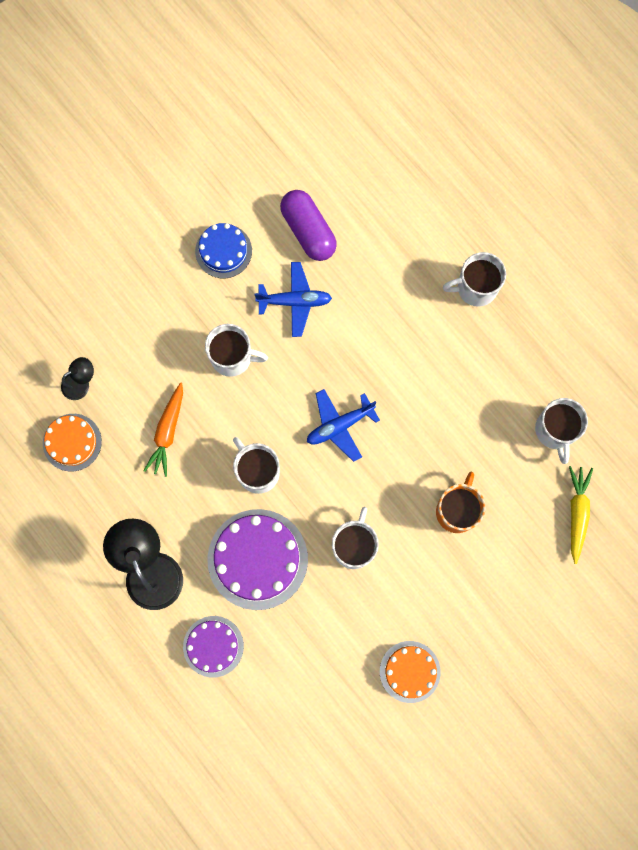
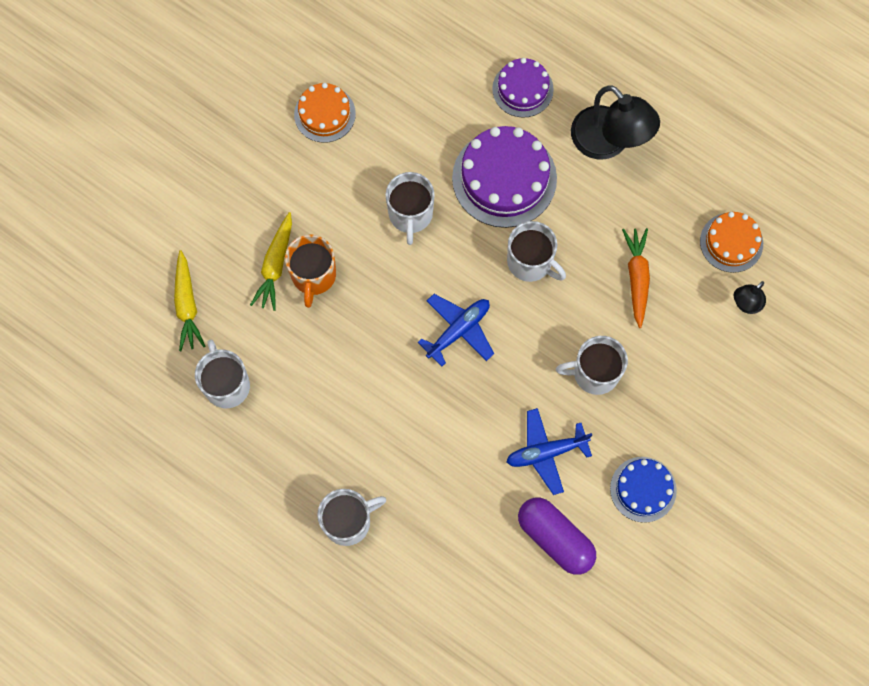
camera: 165 degrees right, 5 degrees down
(489, 530) = (275, 265): none -> yellow carrot

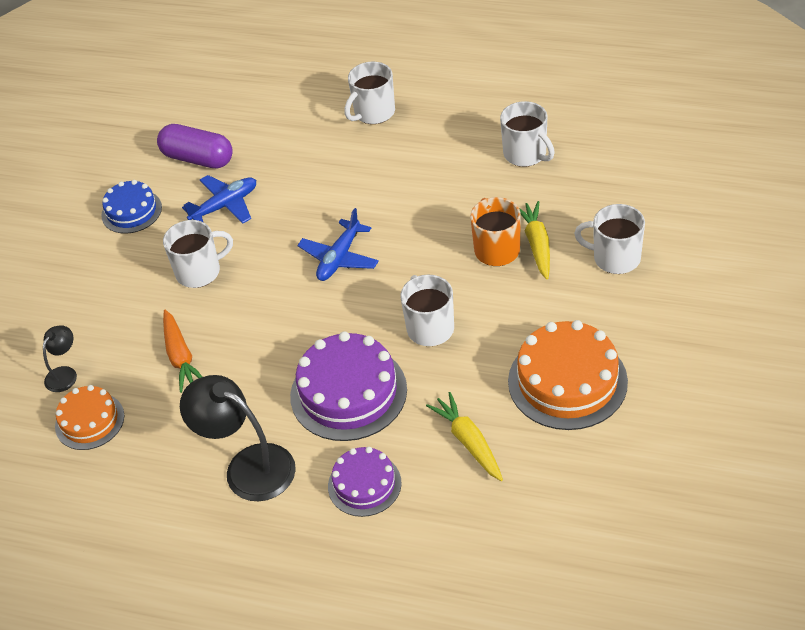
camera: 165 degrees right, 25 degrees down
(187, 305) = (597, 190): yellow carrot -> yellow carrot (468, 442)
(324, 114) = (567, 381): orange cake -> orange cake, size x1.68
(530, 262) = (292, 332): white mug -> white mug (615, 258)

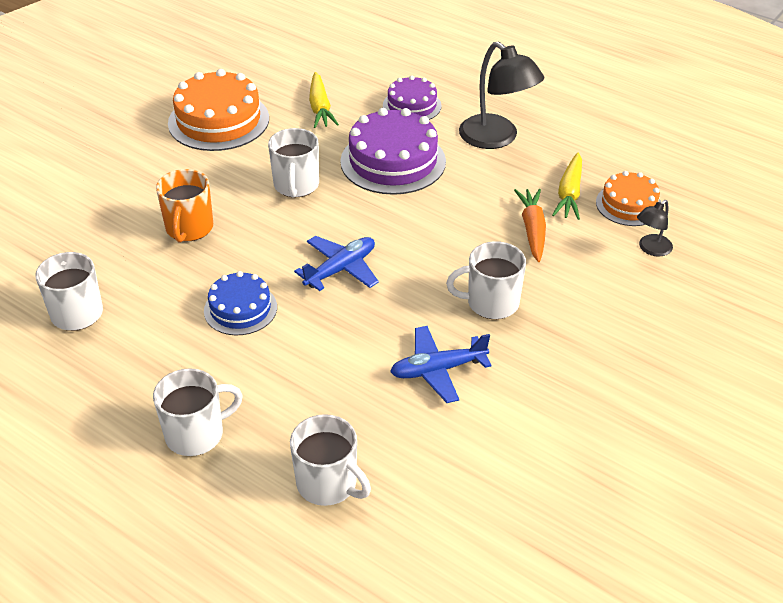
camera: 165 degrees left, 5 degrees down
(131, 211) = (554, 403): blue cake -> blue cake (240, 309)
(198, 158) = (450, 450): purple capsule -> none
(537, 244) = (150, 221): yellow carrot -> yellow carrot (569, 194)
(615, 258) = (97, 189): white mug -> white mug (328, 484)

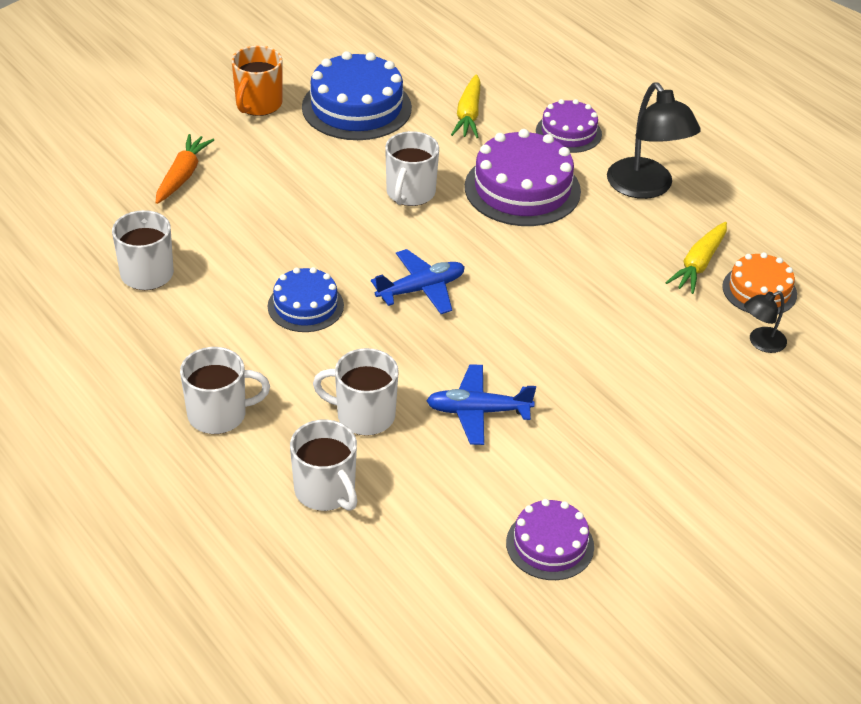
camera: 15 degrees right, 0 degrees up
(189, 228) = (285, 214): orange mug -> orange mug (258, 104)
(218, 121) = (356, 107): orange cake -> blue cake
(491, 303) = (562, 358): white mug -> white mug (364, 415)
(532, 230) = (640, 294): orange carrot -> orange carrot (182, 176)
(555, 480) = (550, 544): none -> purple cake

